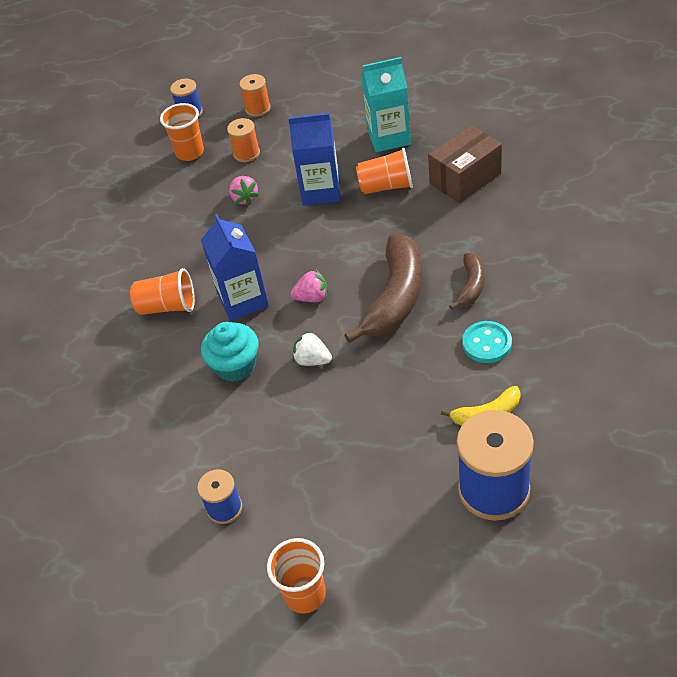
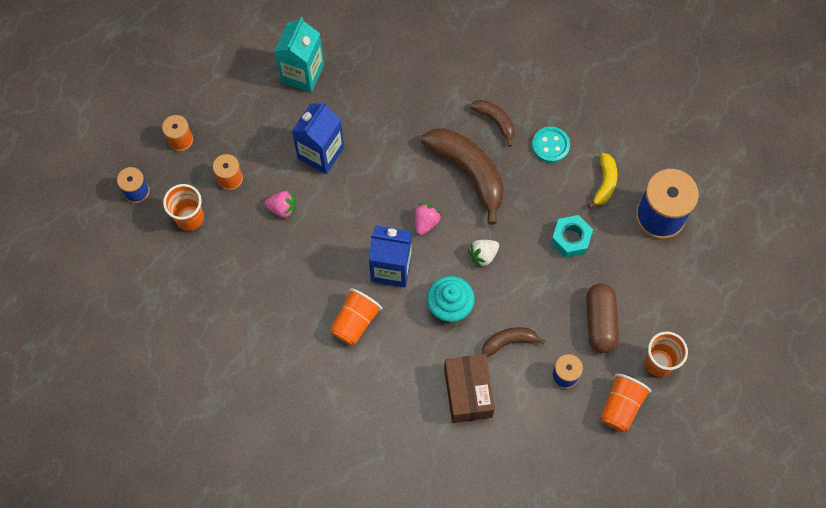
camera: 65 degrees left, 20 degrees up
(230, 435) = (508, 342): none -> brown banana
(313, 505) = (600, 322): none -> brown capsule
(386, 186) = (355, 109): orange cup -> orange cup (621, 406)
(392, 422) = (570, 239): none -> turquoise nut
(465, 178) = (391, 56): brown box -> brown box (468, 393)

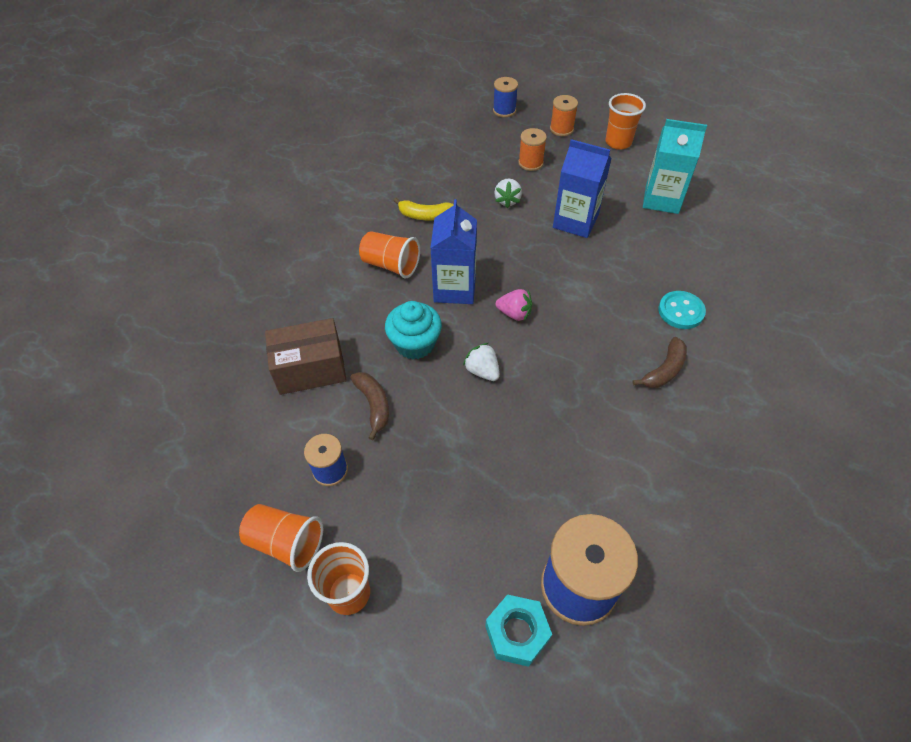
camera: 85 degrees right, 15 degrees down
(190, 218) = (485, 143): orange cup -> orange cup (618, 142)
(282, 208) = (507, 200): pink strawberry -> white strawberry
(468, 172) = (588, 348): brown banana -> none
(550, 145) = (650, 434): turquoise button -> turquoise button (681, 311)
(570, 239) = (520, 466): turquoise nut -> turquoise nut (517, 633)
(600, 322) = (406, 509): brown capsule -> none
(604, 183) = (612, 505): yellow banana -> yellow banana (425, 215)

